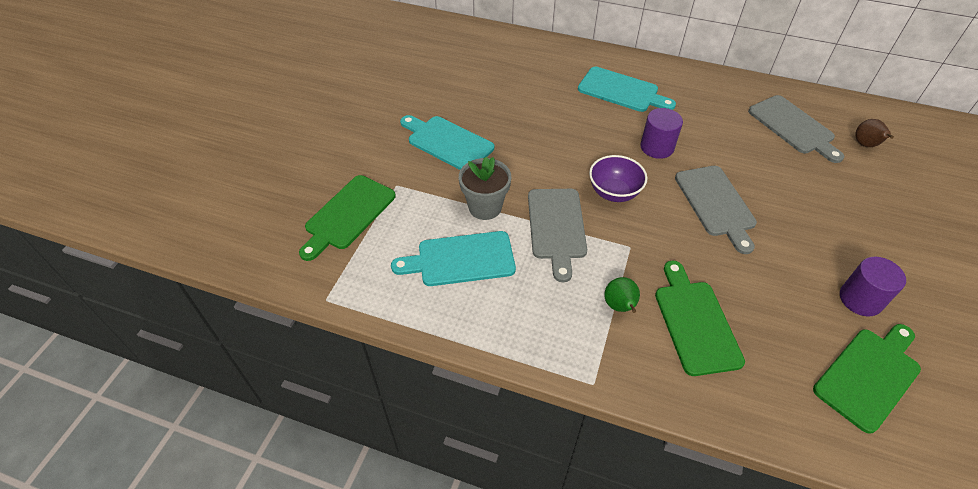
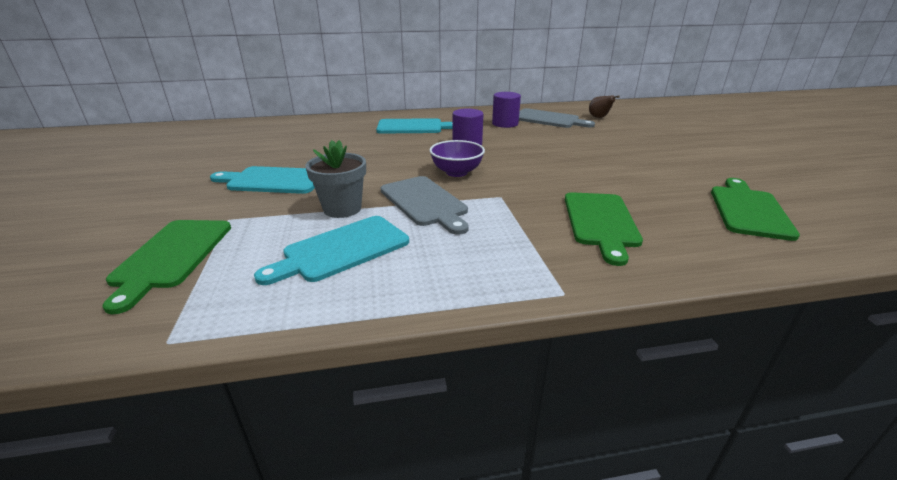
camera: 30 degrees left, 20 degrees down
(620, 307) = (530, 233): green pear -> none
(695, 322) = (600, 222): green cutting board -> green cutting board turned 135 degrees counterclockwise
(716, 204) = (540, 160): grey cutting board -> none
(860, 299) = (688, 176): purple cylinder -> purple cylinder (505, 124)

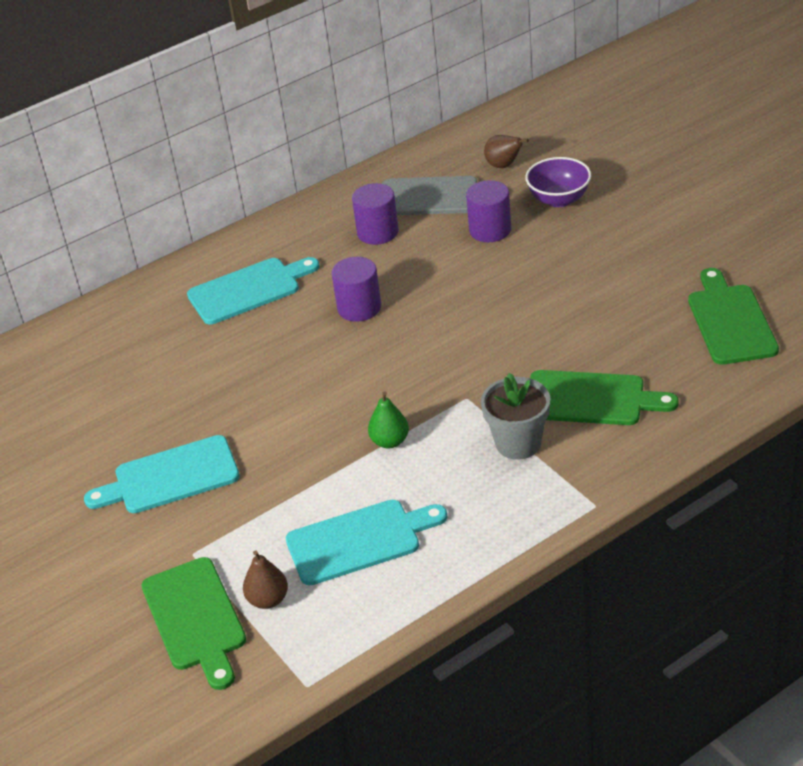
camera: 20 degrees left, 10 degrees up
(232, 263) = (268, 600): none -> brown pear
(341, 250) = (359, 541): turquoise cutting board -> turquoise cutting board turned 135 degrees counterclockwise
(342, 209) = (305, 487): grey flower pot -> grey flower pot (518, 443)
(425, 203) = (390, 441): grey cutting board -> green pear
(456, 172) = (387, 373): purple bowl -> purple bowl (559, 199)
(574, 135) = (490, 230): none -> purple cylinder
(600, 222) = (591, 399): green cutting board -> green cutting board turned 60 degrees counterclockwise

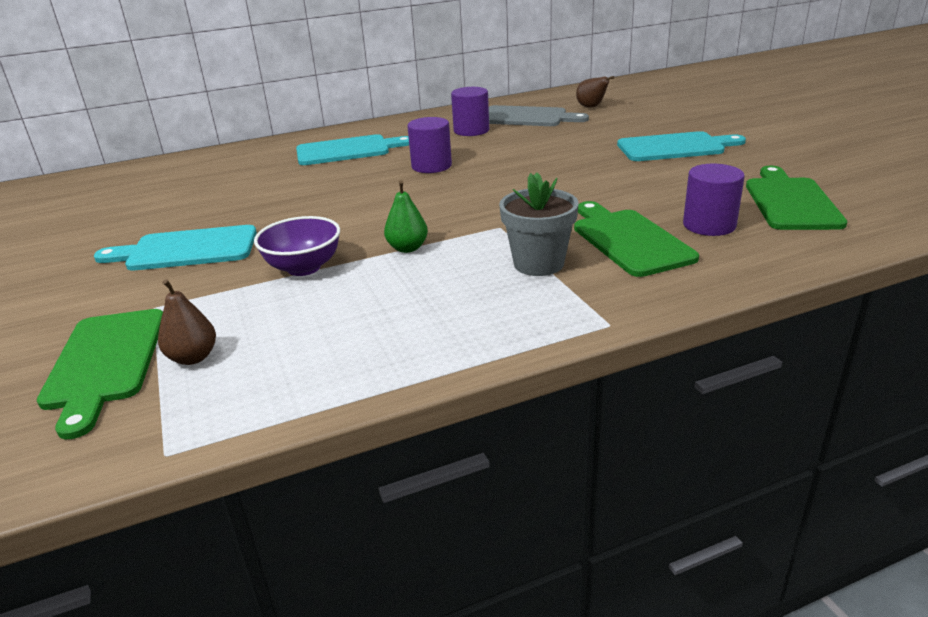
camera: 10 degrees right, 10 degrees down
(359, 541) = (327, 320): turquoise cutting board -> turquoise cutting board (675, 147)
(490, 230) = (566, 135): purple cylinder -> purple cylinder (709, 225)
(559, 199) = (633, 124): purple bowl -> purple bowl (304, 268)
(591, 399) = (628, 240): green cutting board -> green cutting board turned 135 degrees counterclockwise

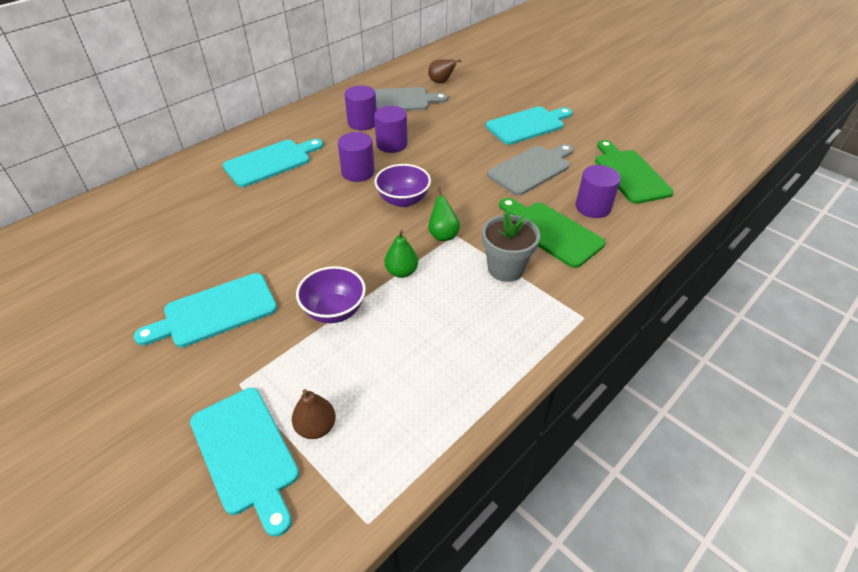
camera: 25 degrees left, 15 degrees up
(105, 363) = (246, 453): green cutting board -> turquoise cutting board
(462, 192) = (403, 200): none -> purple bowl
(484, 225) = (443, 235): none -> green pear
(489, 149) = (391, 144): none -> purple cylinder
(648, 183) = (531, 169): none -> grey cutting board

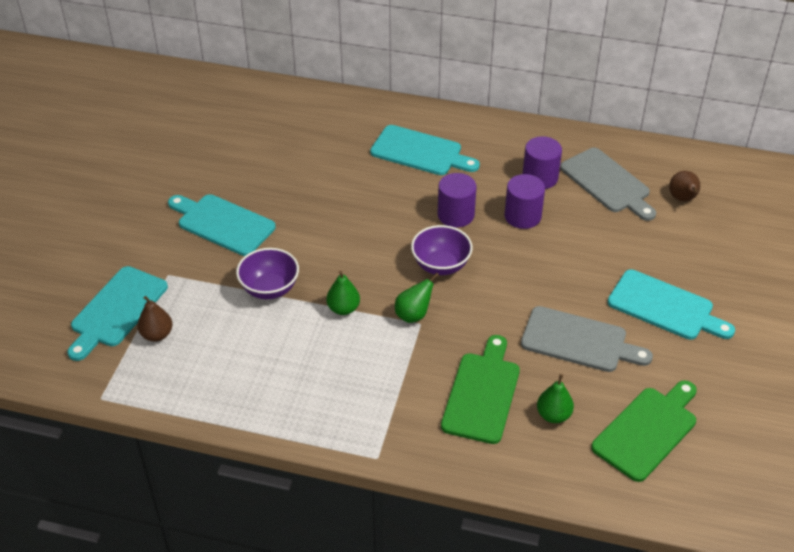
camera: 60 degrees right, 0 degrees up
(505, 268) = (401, 378): grey flower pot -> none
(593, 207) = (553, 415): purple cylinder -> green pear

